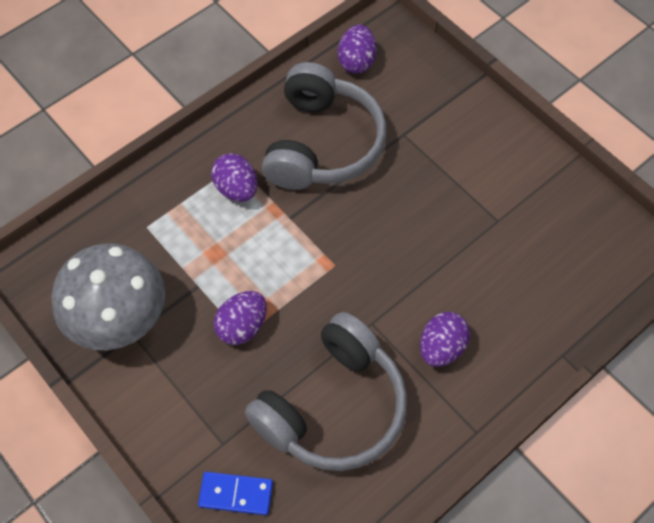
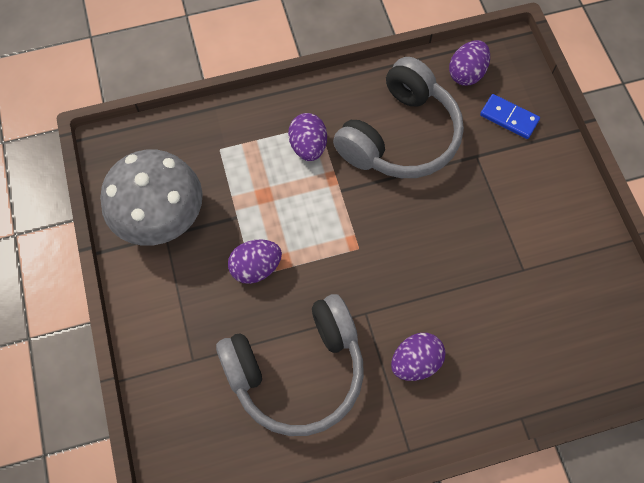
camera: 25 degrees right, 5 degrees up
(236, 494) = (182, 408): blue domino -> blue domino (509, 118)

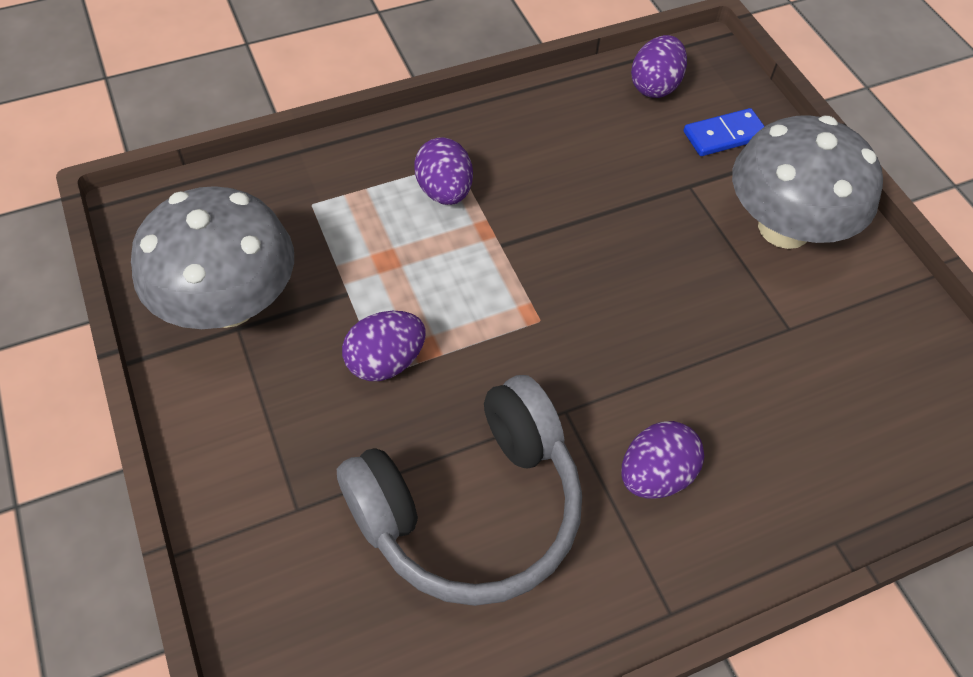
camera: 10 degrees left, 10 degrees down
(400, 136) = (576, 168): grey headphones -> none
(509, 118) = (724, 135): blue domino -> blue domino turned 45 degrees counterclockwise
(536, 194) = (784, 228): none -> grey mushroom

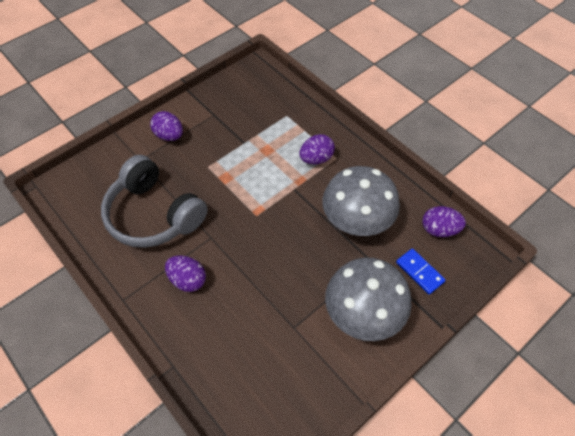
camera: 75 degrees right, 0 degrees up
(229, 303) = (224, 108): grey mushroom -> grey mushroom (357, 221)
(385, 361) = (214, 166): purple egg -> purple egg (169, 136)

